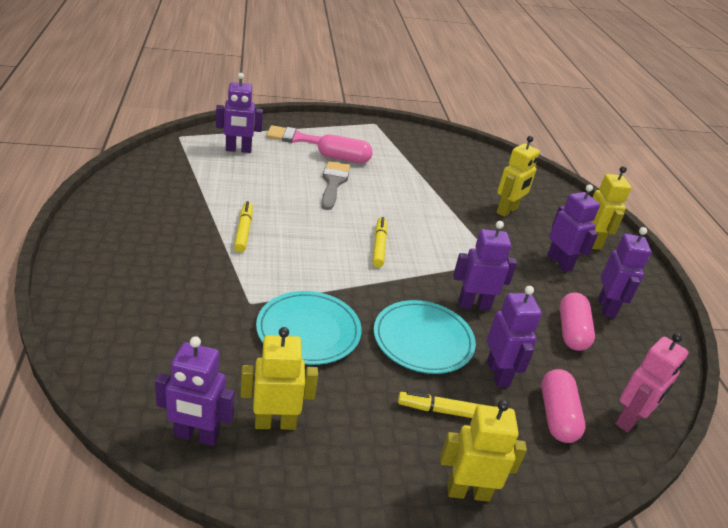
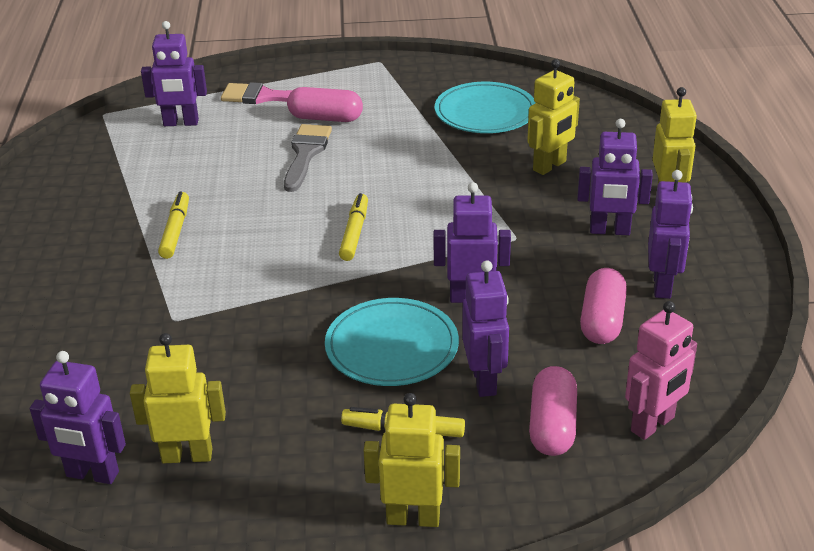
camera: 10 degrees right, 0 degrees up
(308, 331) = (243, 347): turquoise plate -> turquoise plate (485, 113)
(559, 263) = (609, 231): purple robot -> purple robot turned 120 degrees clockwise

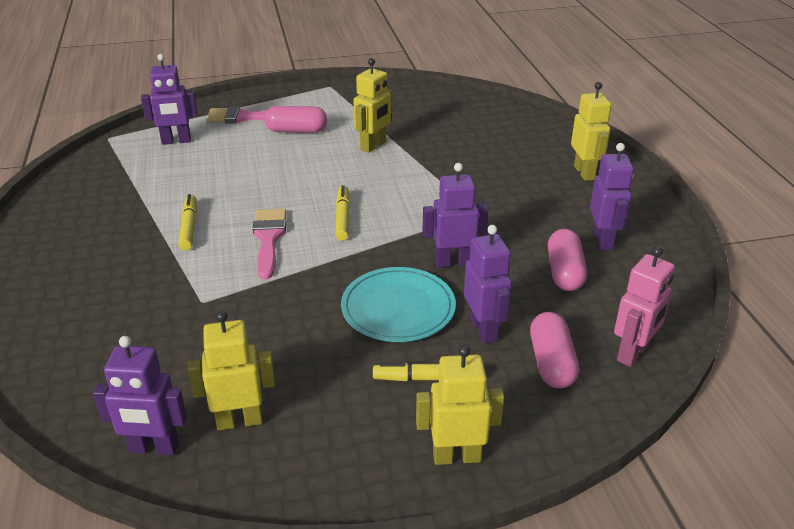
camera: 10 degrees left, 0 degrees up
(263, 252) = (269, 238): none -> pink brush
(306, 154) = (287, 159): grey brush -> none
(485, 113) = (423, 119): turquoise plate -> none
(550, 166) = (486, 156): yellow robot -> yellow robot (373, 146)
(609, 231) = (548, 201): purple robot -> none

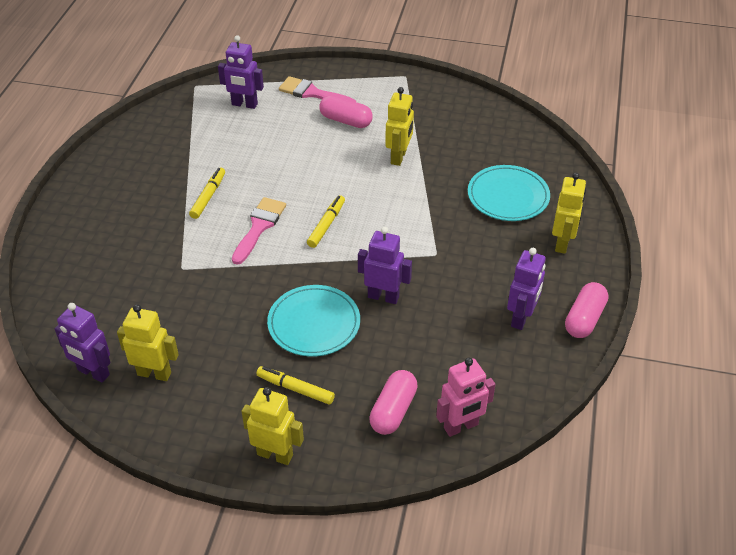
camera: 25 degrees right, 10 degrees up
(373, 146) = (399, 157): yellow robot -> yellow robot turned 45 degrees counterclockwise
(484, 330) = (364, 365): purple robot -> none
(503, 151) = (508, 196): none -> turquoise plate
(564, 272) = (465, 337): pink capsule -> pink capsule (584, 319)

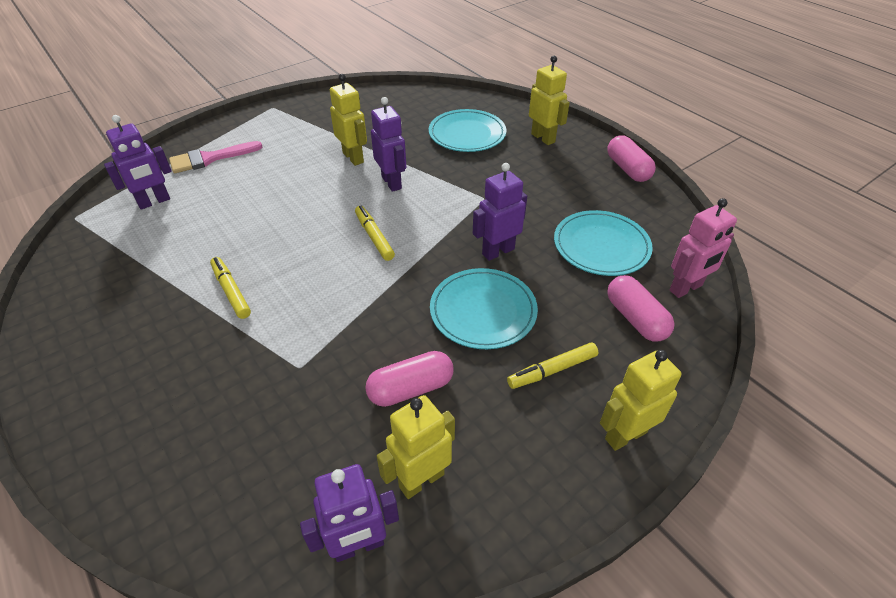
camera: 50 degrees left, 0 degrees up
(259, 227) = (319, 279): pink brush -> none
(346, 120) = (271, 160): pink capsule -> pink capsule (410, 388)
(456, 352) = (601, 246): none -> turquoise plate
(461, 426) = (686, 288): pink robot -> pink robot turned 45 degrees clockwise
(521, 318) = (598, 195): purple robot -> purple robot (392, 182)

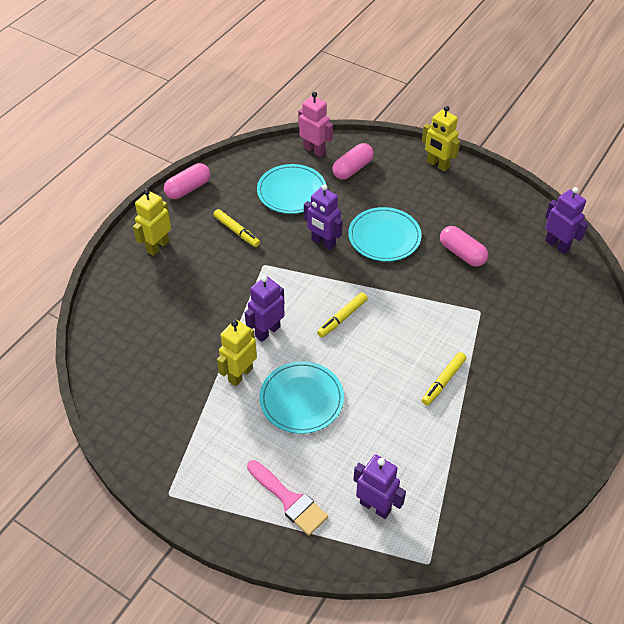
camera: 110 degrees left, 5 degrees up
(421, 480) = (511, 233): yellow robot -> none
(467, 134) = (168, 301): turquoise plate -> turquoise plate (301, 399)
(552, 370) = (412, 197): yellow marker -> yellow marker (236, 231)

